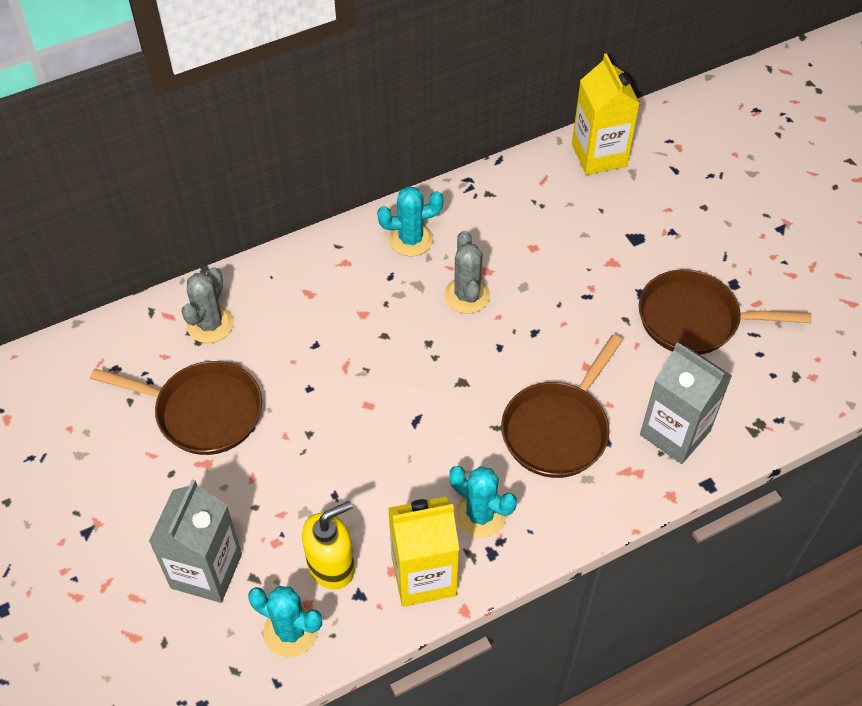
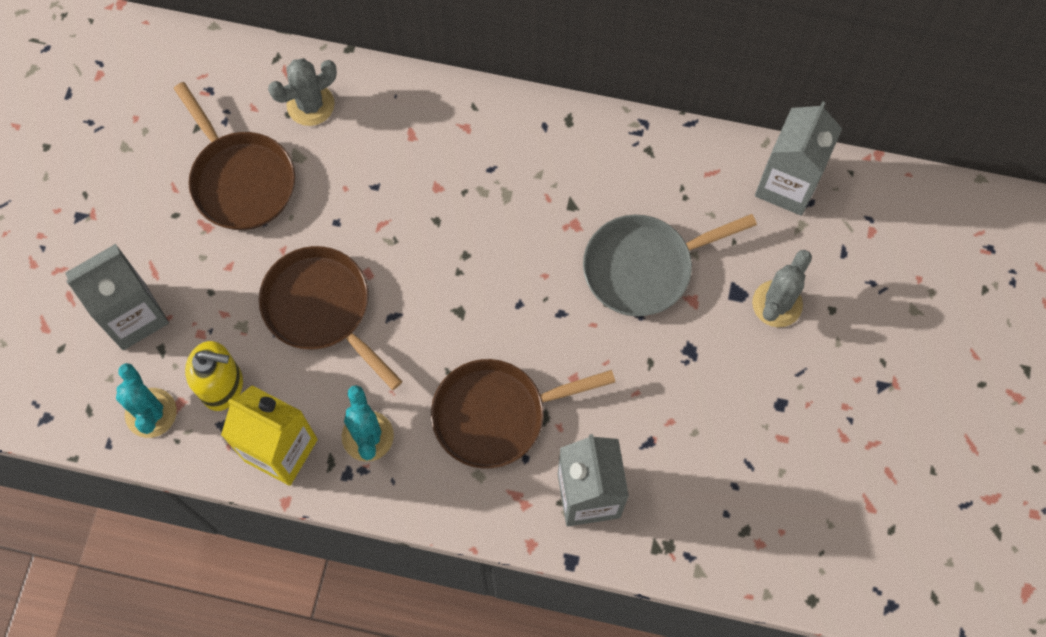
camera: 40 degrees right, 15 degrees up
(411, 239) = (540, 146): turquoise cactus -> none
(467, 295) = (537, 235): grey cactus -> grey cactus (777, 304)
(560, 264) = (644, 267): none -> grey pan
(599, 155) = (787, 185): yellow carton -> grey carton
(695, 319) = (710, 410): brown pan -> brown pan (322, 309)

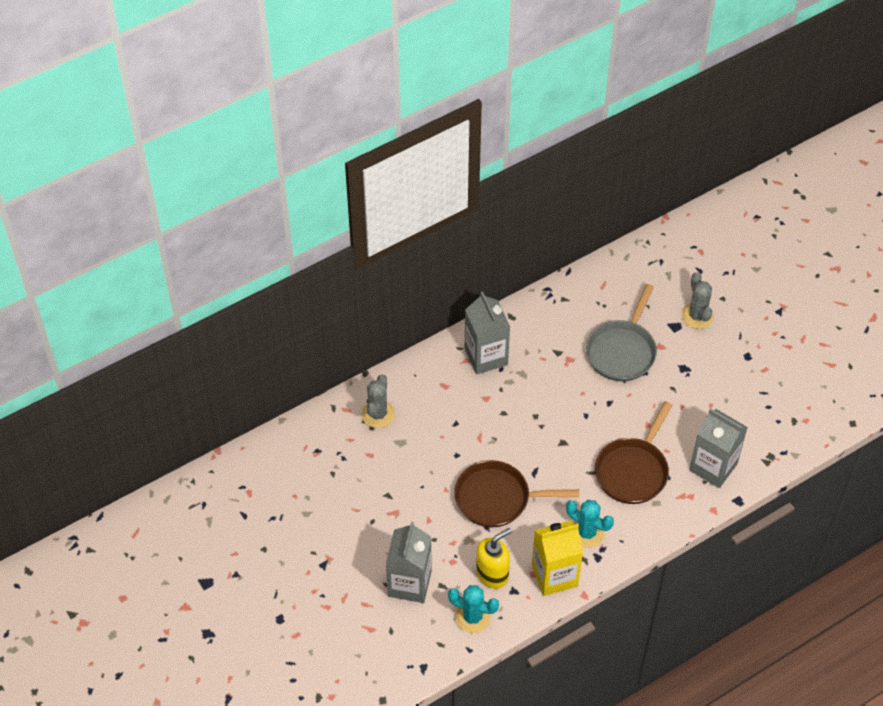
camera: 45 degrees left, 15 degrees down
(240, 180) = (385, 477): brown pan -> none
(787, 185) = (642, 262): grey carton -> grey carton (486, 356)

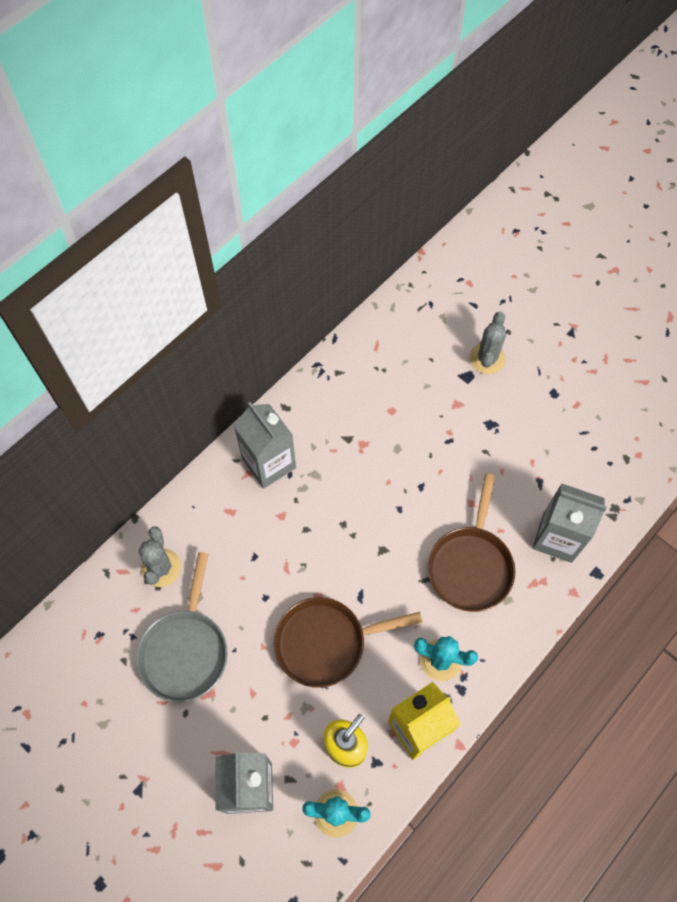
camera: 15 degrees left, 10 degrees up
(622, 350) = (418, 419): grey pan -> grey pan (185, 650)
(697, 316) = (487, 358): grey cactus -> grey cactus turned 45 degrees clockwise

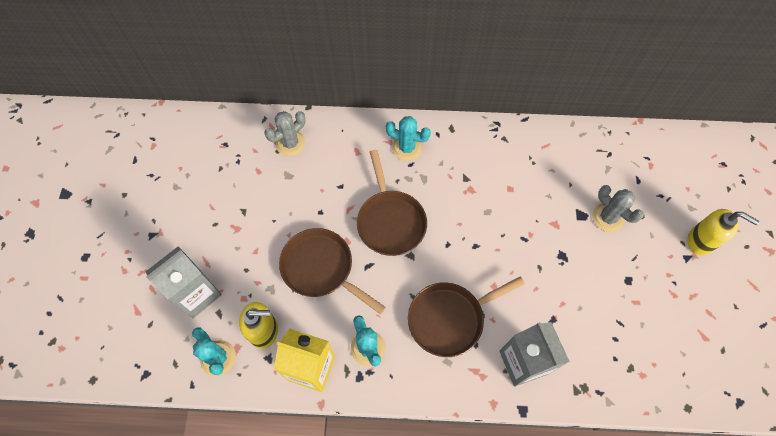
camera: 50 degrees right, 0 degrees up
(185, 650) = (252, 195): grey pan -> none
(269, 463) = (406, 148): grey carton -> turquoise cactus
(332, 540) = (390, 221): none -> brown pan
(487, 358) = (607, 218): grey cactus -> grey cactus turned 75 degrees clockwise
(566, 310) = (700, 241): none -> yellow soap dispenser

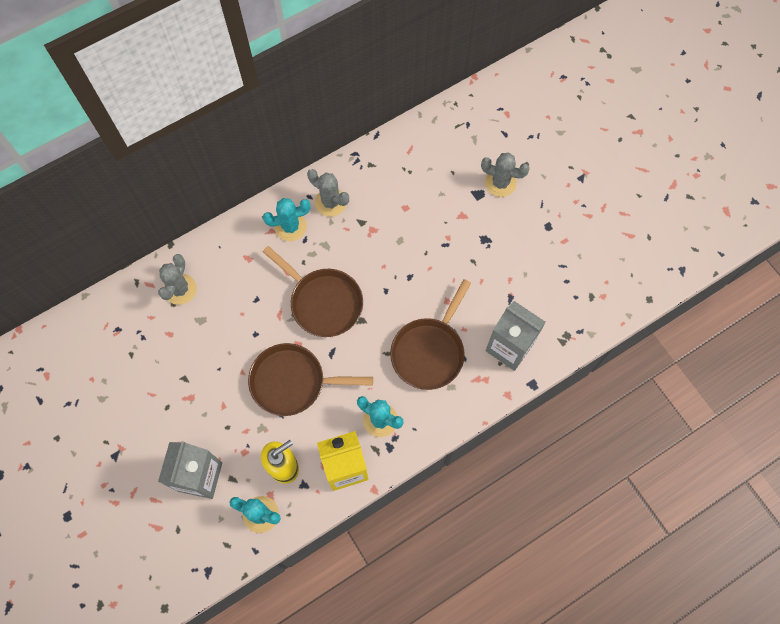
camera: 35 degrees left, 5 degrees up
(451, 148) = (330, 202): none -> grey cactus
(700, 241) = (583, 157): yellow soap dispenser -> none

